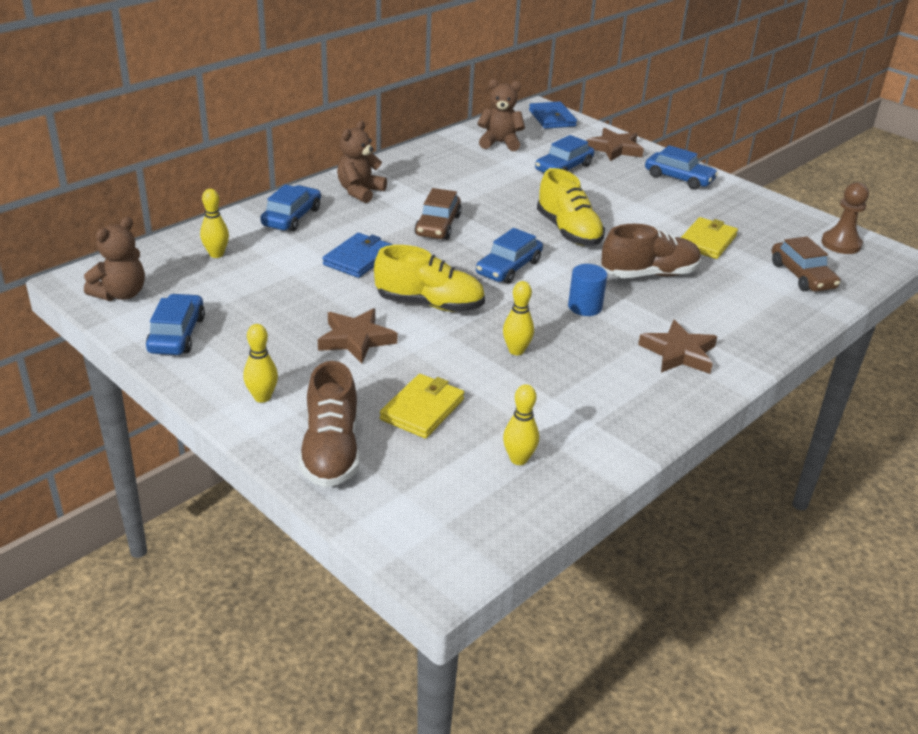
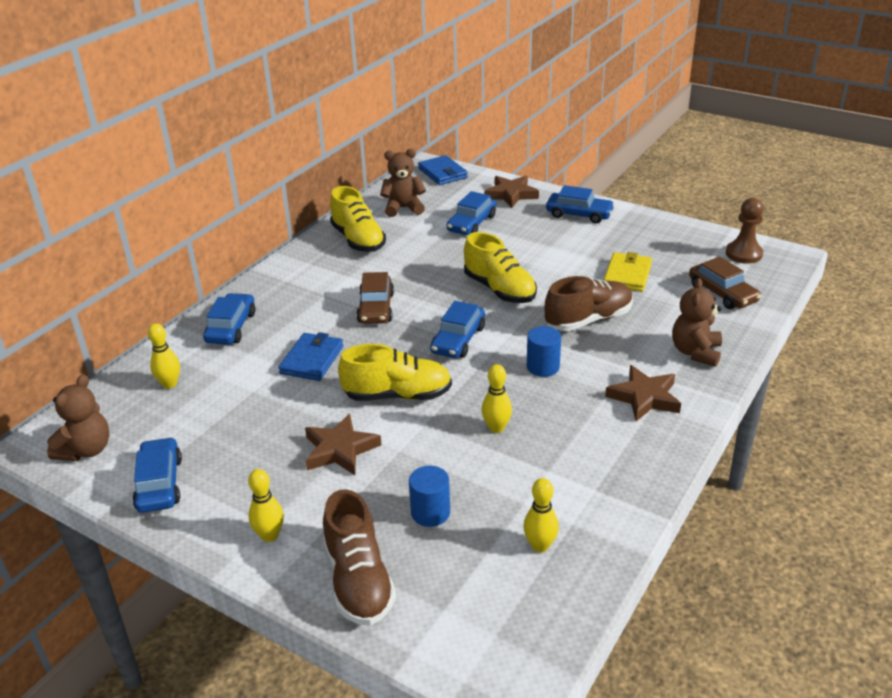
camera: 10 degrees left, 0 degrees up
(360, 192) = (288, 286): brown teddy bear -> brown teddy bear (695, 352)
(422, 409) = (430, 512): yellow wallet -> blue cylinder
(443, 163) = (358, 240): none -> yellow shoe

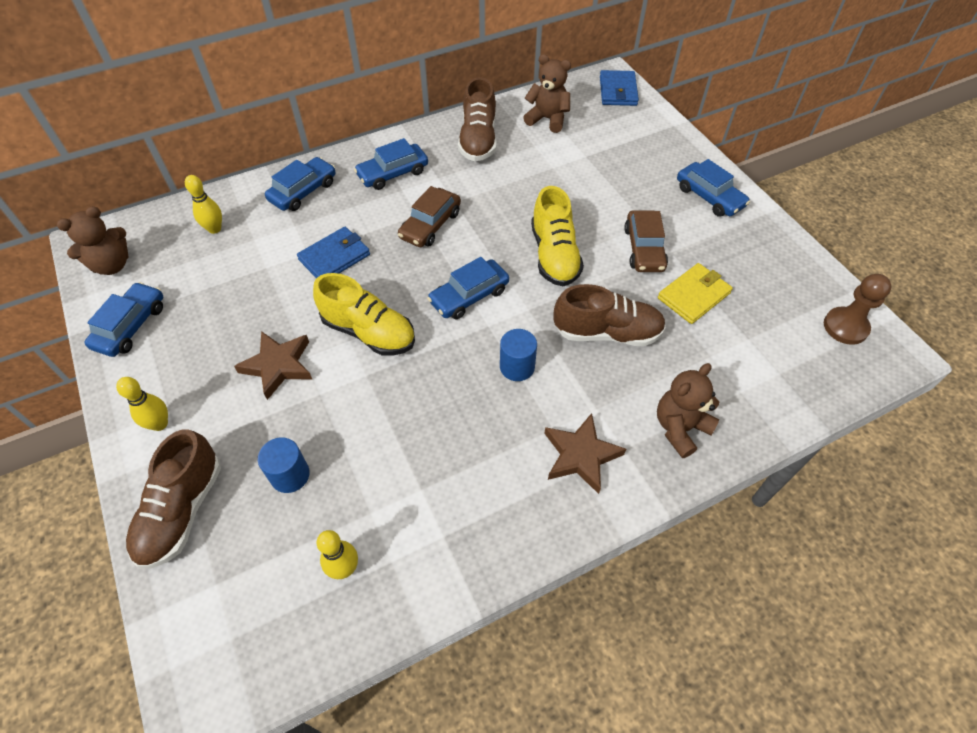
camera: 30 degrees right, 20 degrees up
(358, 240) = (478, 140): yellow shoe -> brown shoe
(471, 223) = (594, 164): blue car -> blue car (393, 173)
(496, 428) = (418, 414): yellow bowling pin -> none
(511, 194) = (662, 143): brown star -> none
(722, 293) = (775, 367): brown car -> brown car (644, 249)

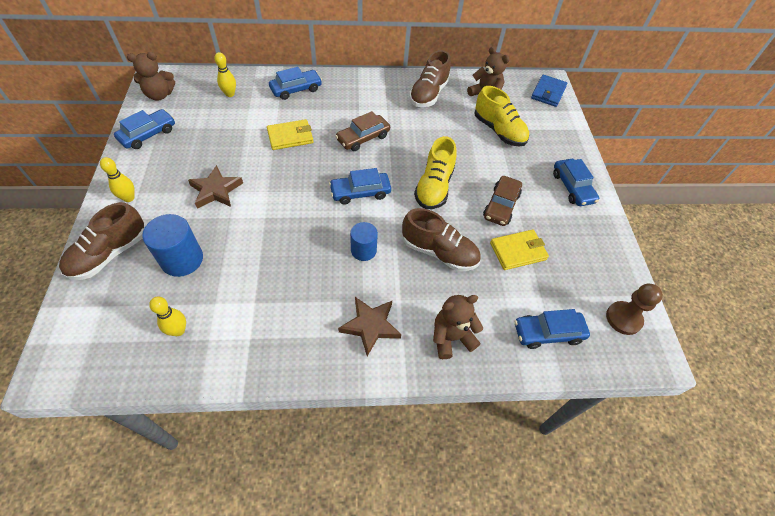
camera: 20 degrees right, 0 degrees up
(290, 475) = (182, 259): blue cylinder -> blue cylinder, size x1.53
(334, 257) = (290, 136): blue wallet -> yellow wallet
(368, 332) = (282, 191): yellow shoe -> yellow shoe (499, 131)
(393, 173) = (359, 97): blue car -> blue car (548, 333)

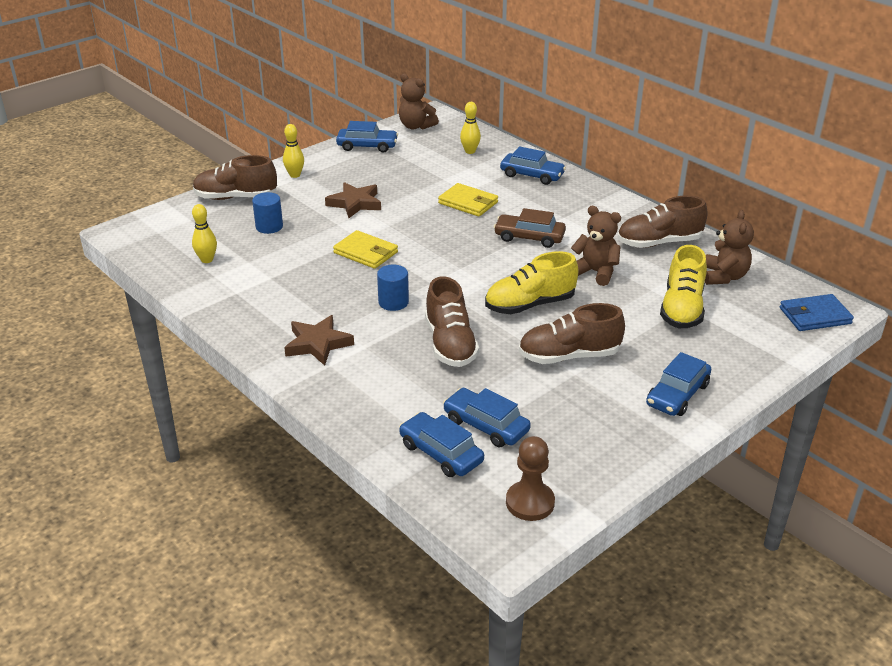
camera: 55 degrees right, 20 degrees down
(182, 259) = (269, 227): blue cylinder -> blue cylinder, size x0.65
(360, 192) = (458, 268): blue car -> blue car (486, 425)
(451, 337) = (360, 394): brown teddy bear -> brown teddy bear (595, 272)
(501, 206) = (569, 356): brown car -> brown shoe
(518, 251) = (521, 392): yellow wallet -> yellow wallet (366, 252)

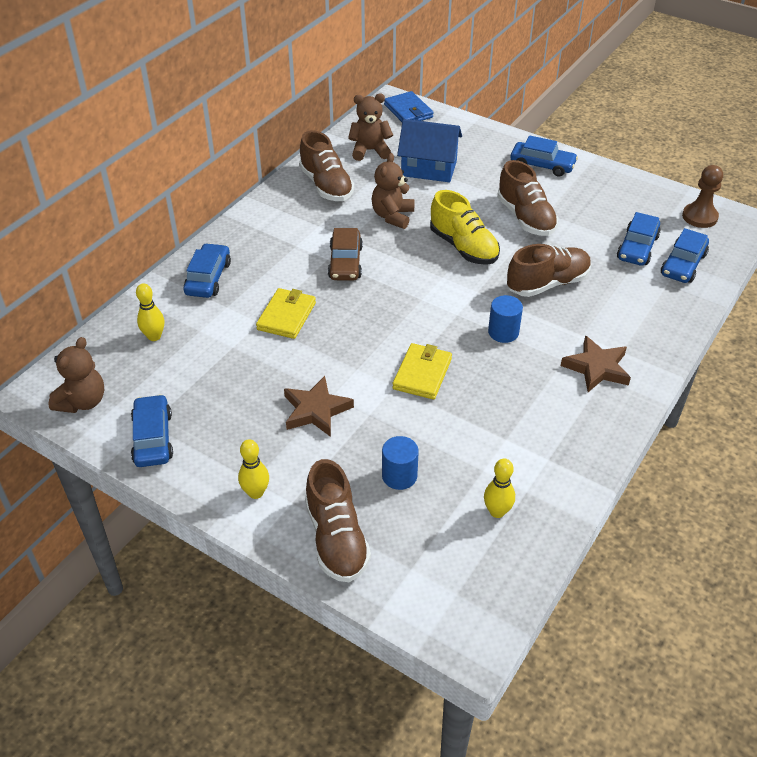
camera: 105 degrees left, 10 degrees up
(682, 309) = (429, 168): yellow shoe -> blue house

